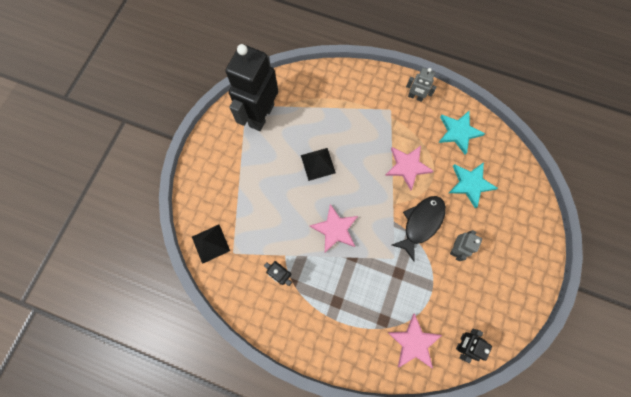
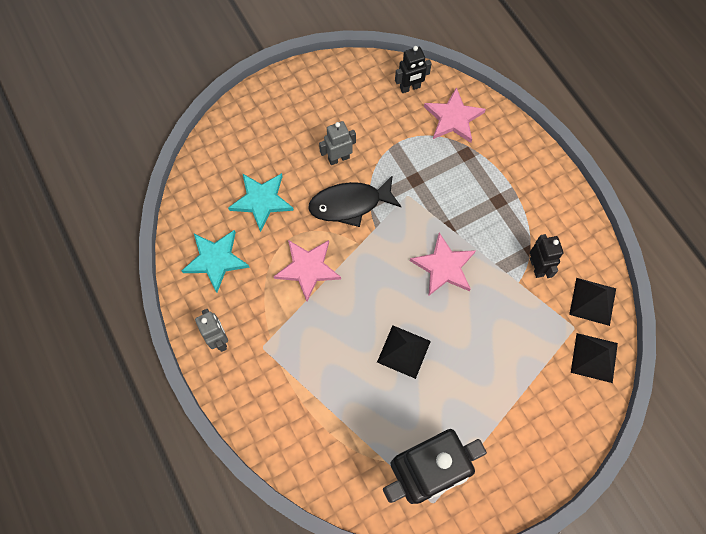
camera: 140 degrees left, 5 degrees down
(232, 279) = (592, 301): none -> black pyramid

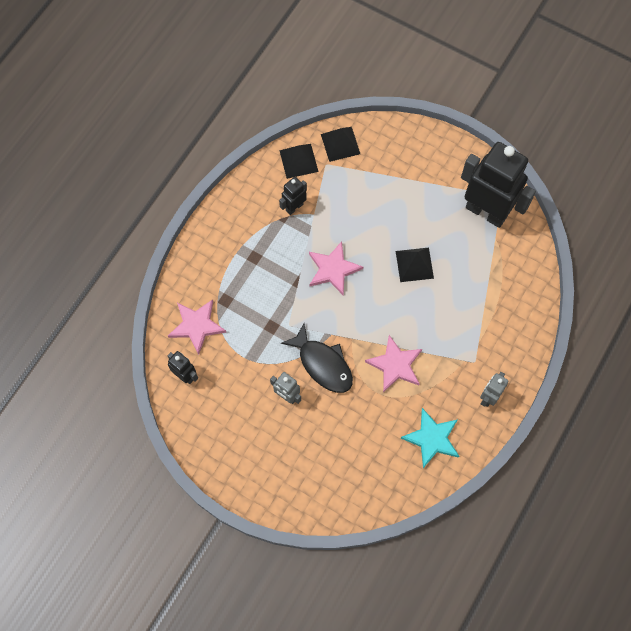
camera: 120 degrees left, 0 degrees up
(261, 201) = (361, 434): turquoise star -> none

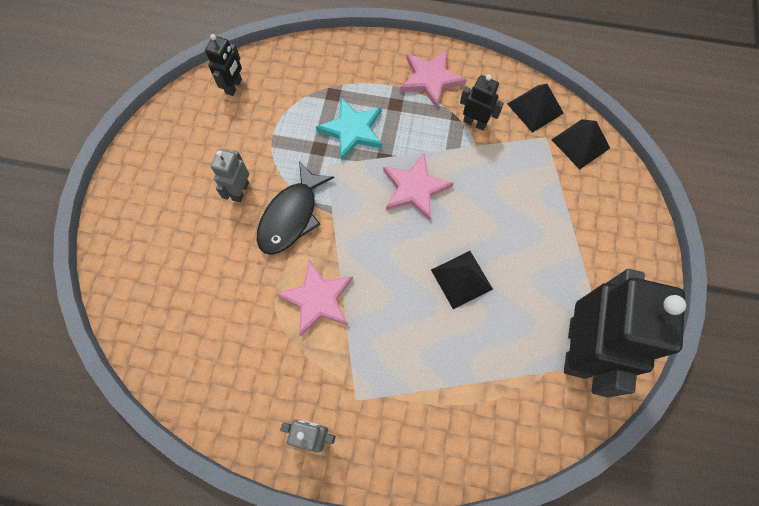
camera: 70 degrees right, 0 degrees up
(197, 326) = (293, 78): pink star -> pink star (431, 79)
(432, 438) = (233, 376): turquoise star -> turquoise star (352, 130)

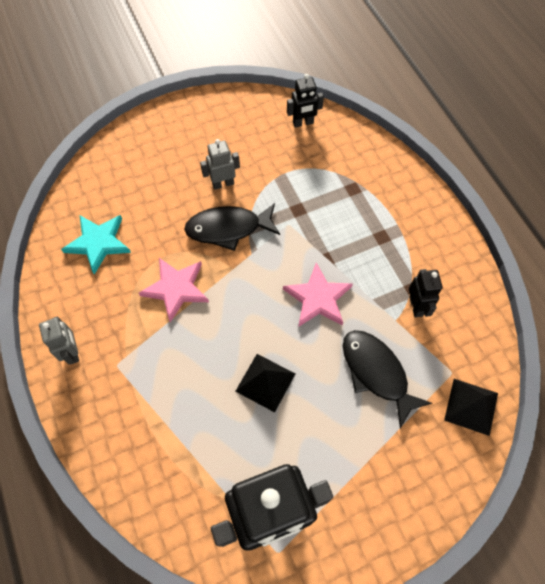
camera: 55 degrees right, 5 degrees down
(352, 130) = (332, 222): turquoise star -> turquoise star (98, 243)
(431, 79) = (428, 248): pink star -> none
(510, 189) = (376, 373): none -> black fish
(535, 108) = (473, 346): black pyramid -> none

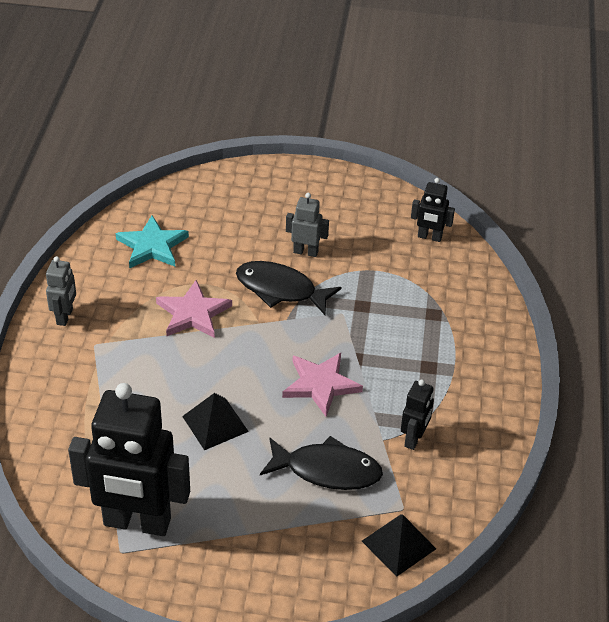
camera: 30 degrees right, 20 degrees down
(376, 373) = (327, 470): black fish -> black fish turned 105 degrees clockwise

